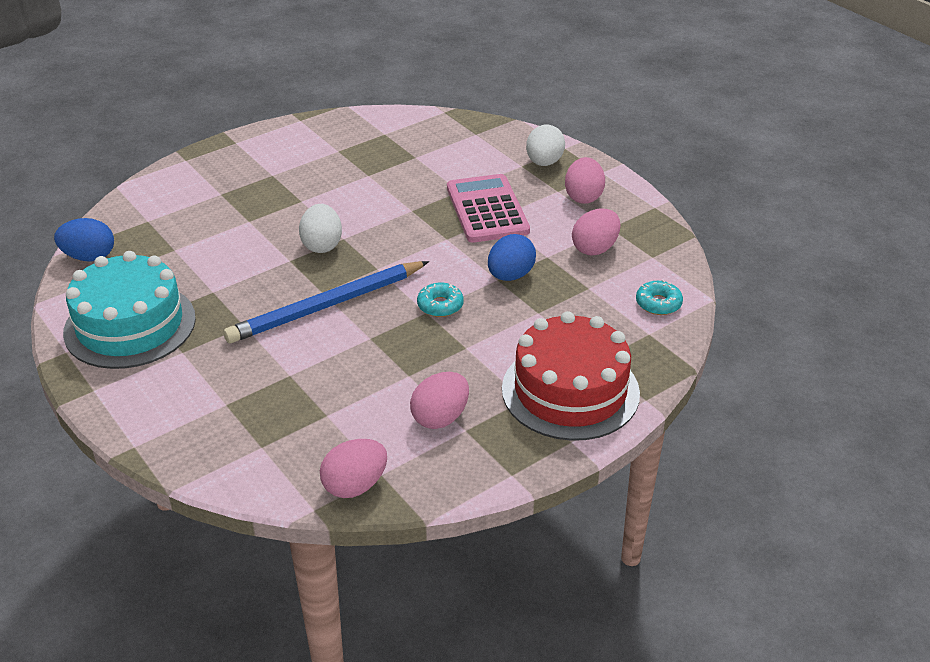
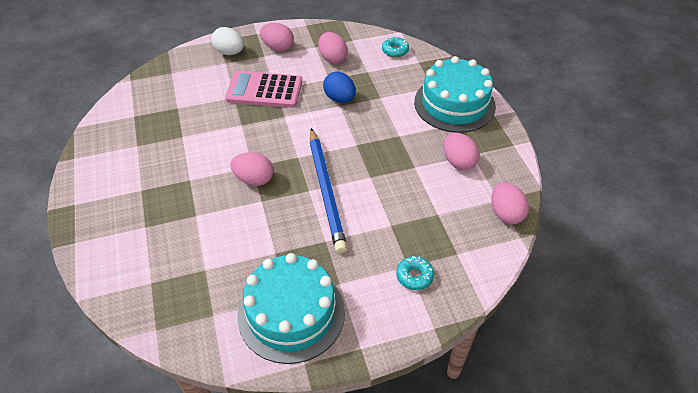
camera: 70 degrees left, 10 degrees up
(89, 257) = (179, 332): blue egg -> none
(322, 245) = (254, 179): white egg -> pink egg
(440, 305) = (353, 136): turquoise donut -> turquoise donut (414, 276)
(570, 391) = (454, 104): red cake -> turquoise cake

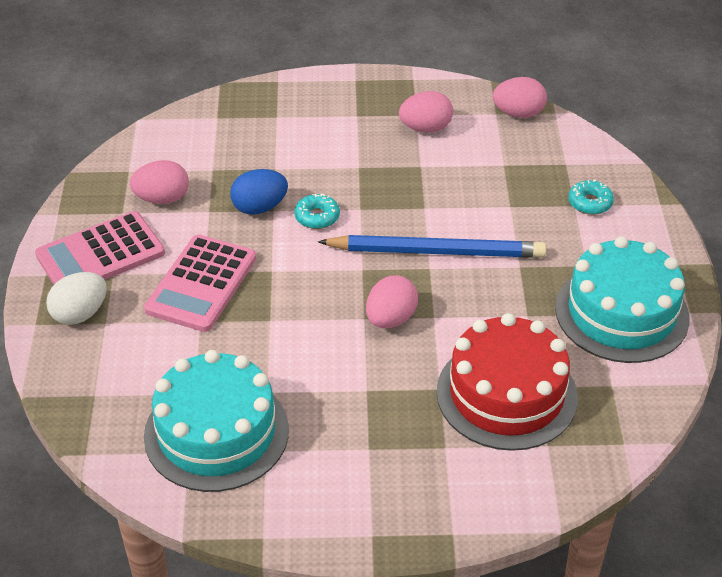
camera: 75 degrees left, 5 degrees down
(195, 252) = (506, 394): none -> red cake
(278, 47) = (100, 254): pink egg -> pink calculator
(395, 51) = (180, 133): turquoise donut -> turquoise donut (317, 217)
(454, 104) = (320, 106): turquoise cake -> turquoise cake (216, 432)

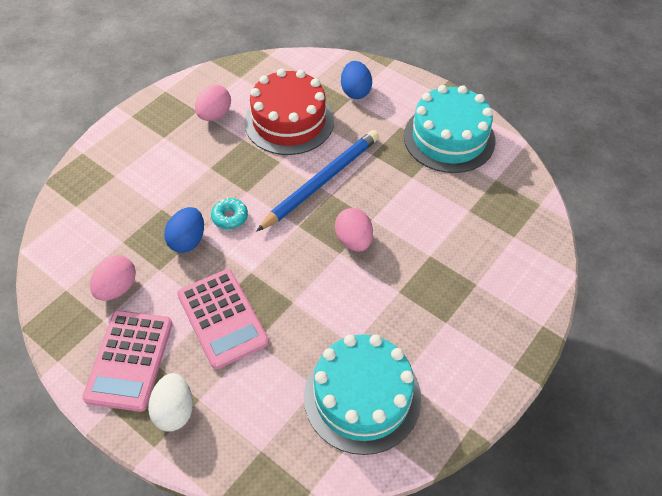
camera: 50 degrees left, 10 degrees up
(506, 394) = (462, 228): red cake -> red cake (289, 121)
(518, 113) = (252, 69): pink egg -> none
(590, 203) = (355, 91): turquoise donut -> blue egg

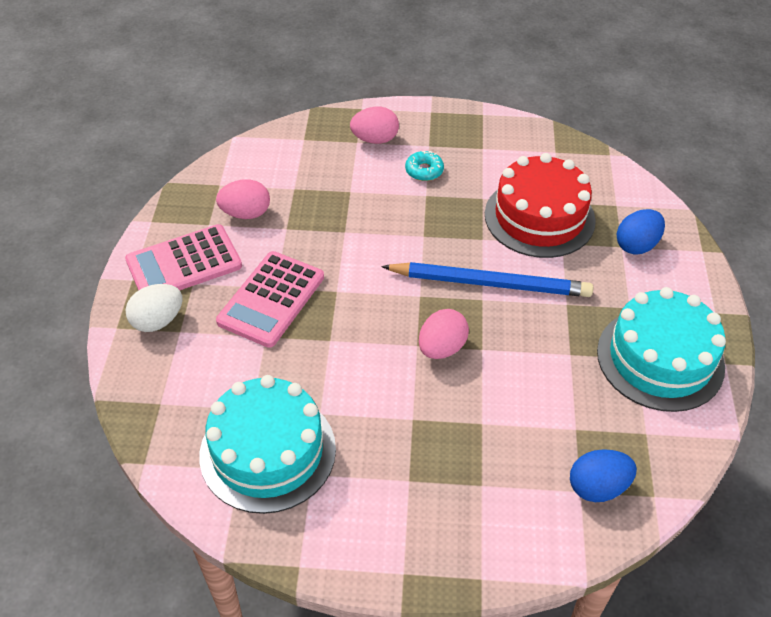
camera: 55 degrees right, 5 degrees down
(188, 240) = (332, 228): blue egg -> blue egg (597, 487)
(214, 115) = (490, 162): pink egg -> pink egg (375, 139)
(230, 217) = (383, 241): turquoise donut -> turquoise donut (424, 171)

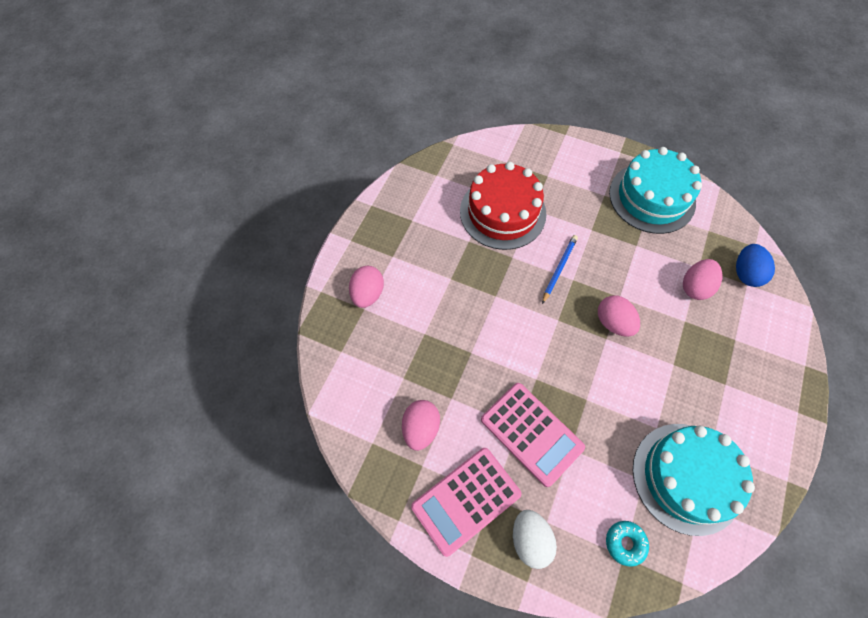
camera: 70 degrees left, 15 degrees up
(184, 263) = (466, 500): pink calculator -> pink calculator turned 60 degrees clockwise
(424, 171) = (422, 270): turquoise donut -> turquoise donut (625, 543)
(490, 283) = (559, 269): blue pencil -> blue pencil, size x0.53
(541, 428) = (695, 287): none -> pink egg
(636, 245) = (549, 167): blue egg -> none

